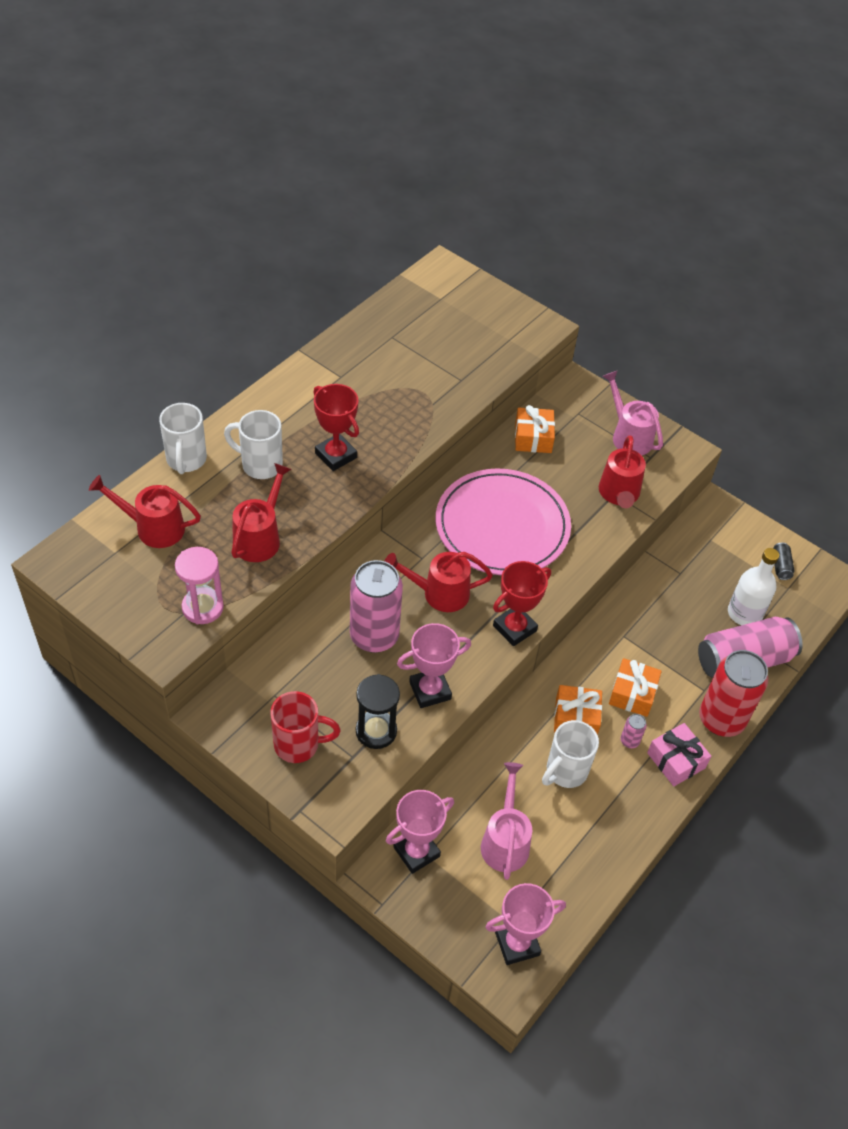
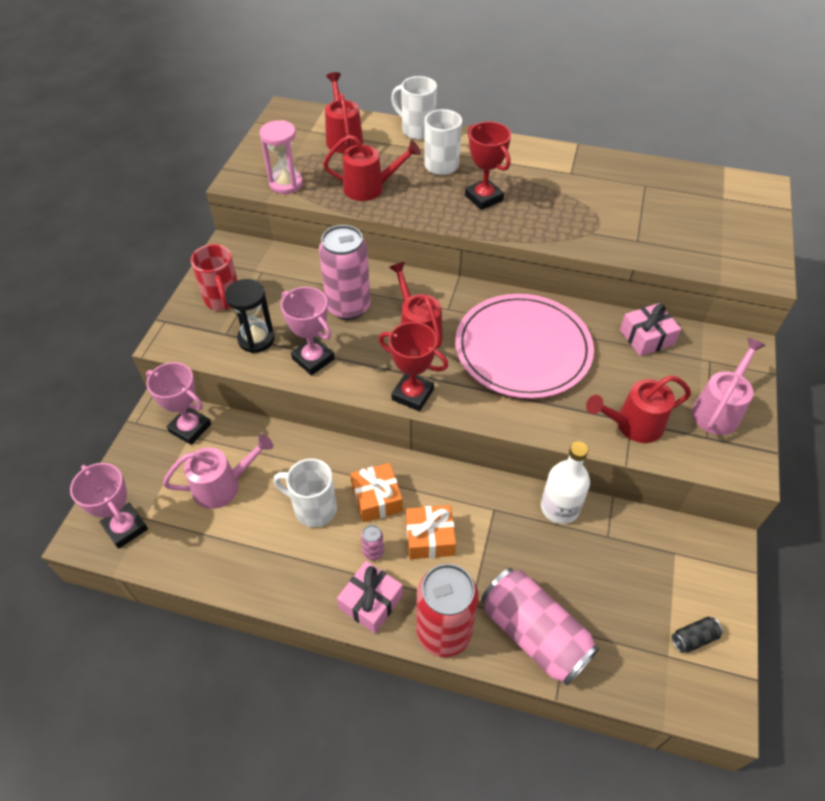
camera: 70 degrees right, 0 degrees up
(186, 460) = (417, 130): white mug -> white mug turned 60 degrees clockwise
(336, 455) = (483, 198): red trophy -> red trophy turned 60 degrees counterclockwise
(533, 438) = (646, 337): orange gift -> pink gift
(744, 613) = (598, 617): white bottle -> white bottle (559, 507)

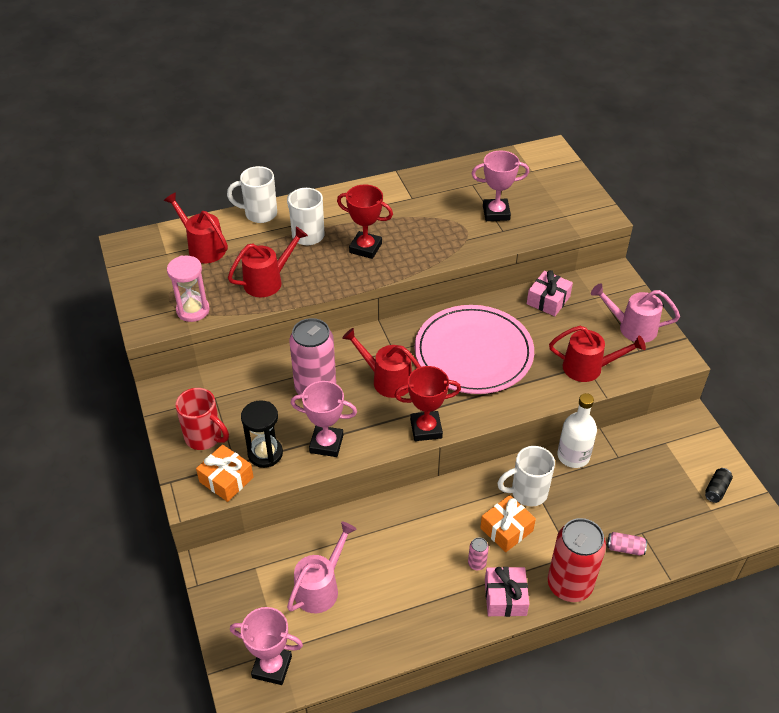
camera: 35 degrees left, 5 degrees down
(190, 428) = (249, 561): pink trophy -> pink trophy (496, 213)
(313, 509) = (406, 561): white mug -> white mug (527, 493)
(377, 498) = (445, 525): orange gift -> orange gift (226, 479)
(534, 634) = (625, 548): pink can -> pink can, size x0.41
(632, 425) = (589, 368): red watering can -> red watering can turned 120 degrees counterclockwise
(718, 409) = (631, 327): pink watering can -> pink watering can turned 75 degrees counterclockwise

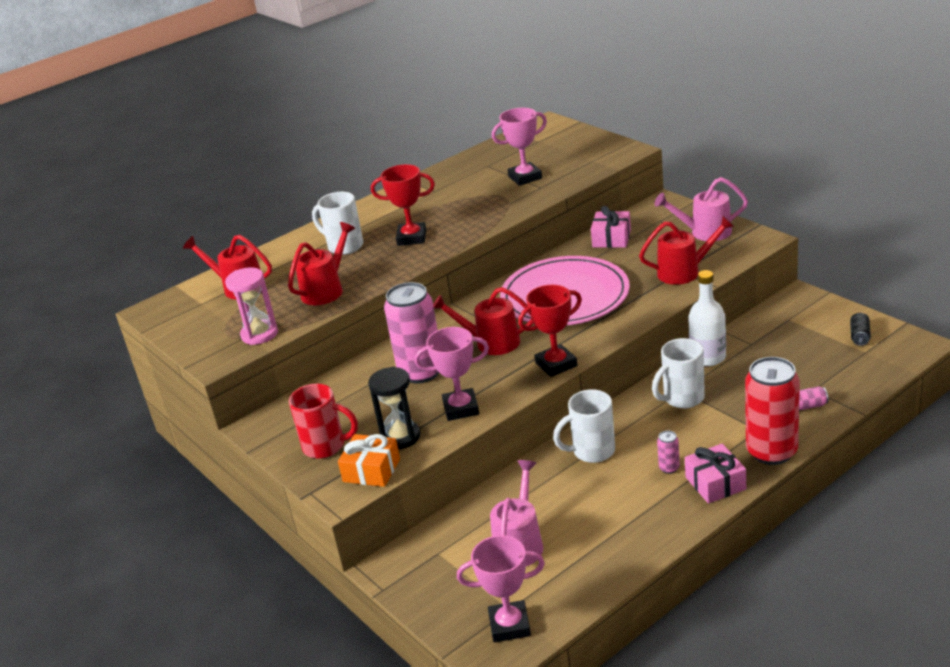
camera: 15 degrees left, 15 degrees down
(259, 214) = (283, 247): white mug -> white mug (592, 452)
(506, 529) = (680, 432): orange gift -> none

